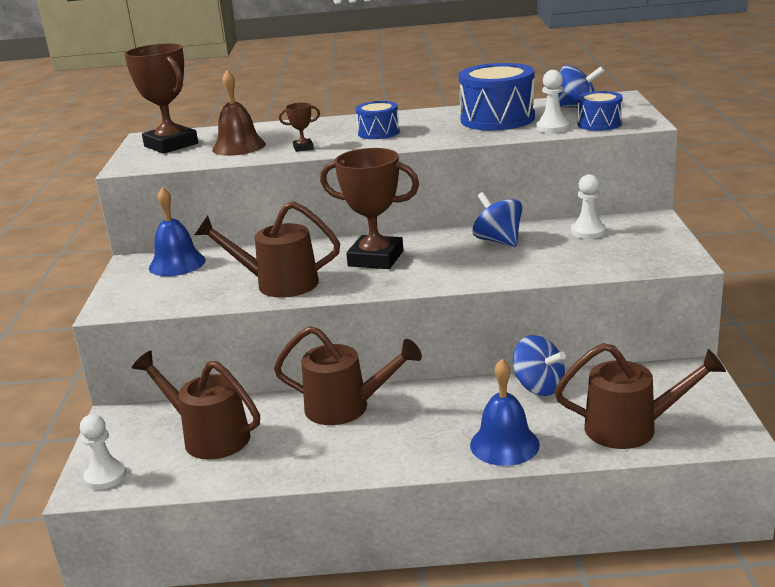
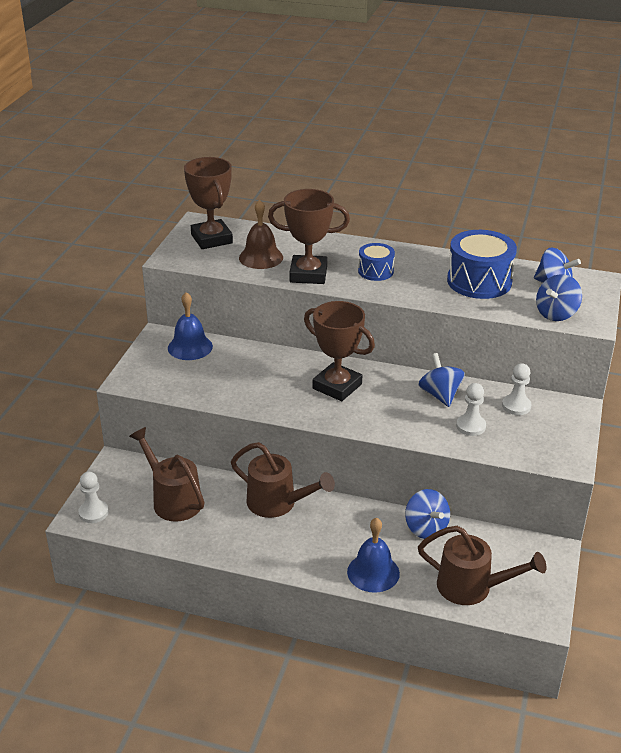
camera: 15 degrees right, 10 degrees up
(277, 284) = (253, 392): brown watering can -> none
(303, 148) = (308, 274): brown trophy -> brown trophy, size x2.31
(552, 128) = (515, 307): white pawn -> white pawn (471, 426)
(599, 124) = (556, 314): blue drum -> blue spinning top

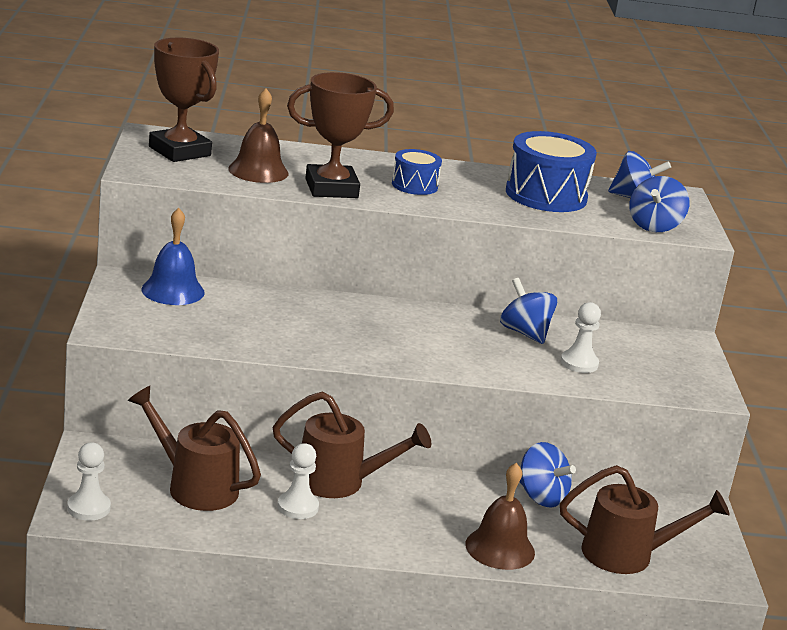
camera: 20 degrees left, 10 degrees down
(337, 386) = (392, 328): brown trophy -> none
(373, 572) = (500, 548): blue bell -> brown bell
(516, 406) = (621, 341): white pawn -> white pawn (297, 507)

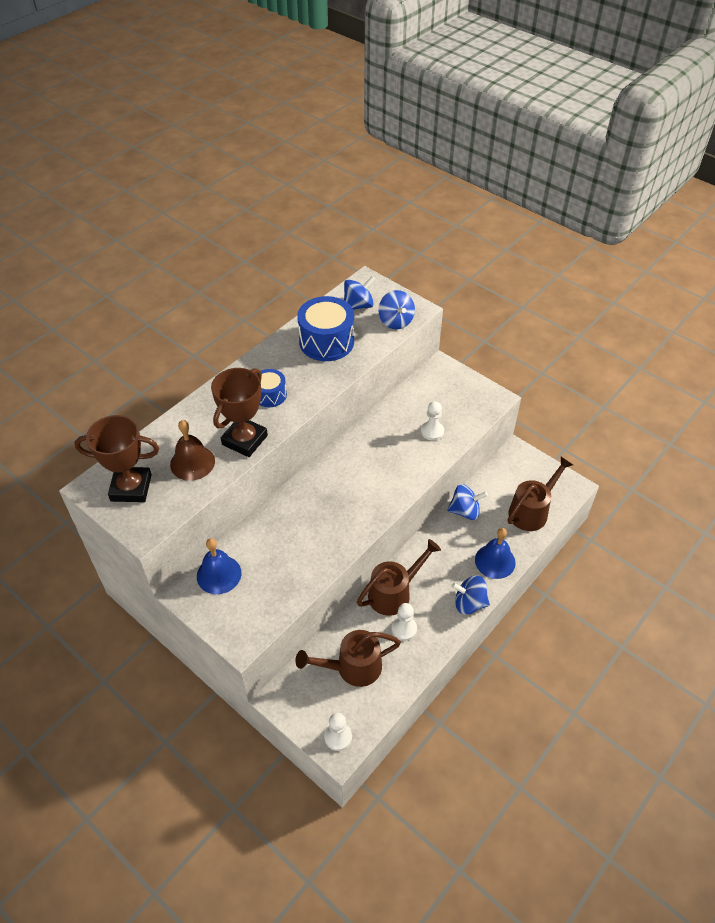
camera: 45 degrees left, 25 degrees up
(500, 548) = (495, 561): brown bell -> blue bell
(525, 333) = (386, 432): blue spinning top -> blue spinning top (469, 603)

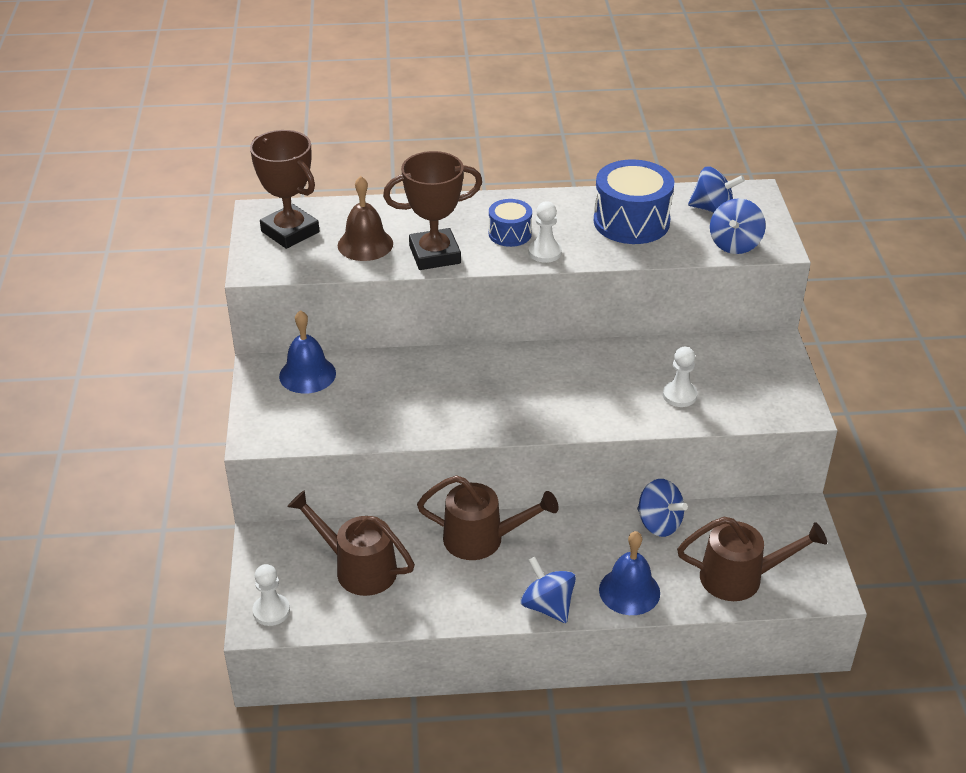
camera: 45 degrees right, 10 degrees down
(404, 629) = (450, 576): white pawn -> white pawn (545, 252)

